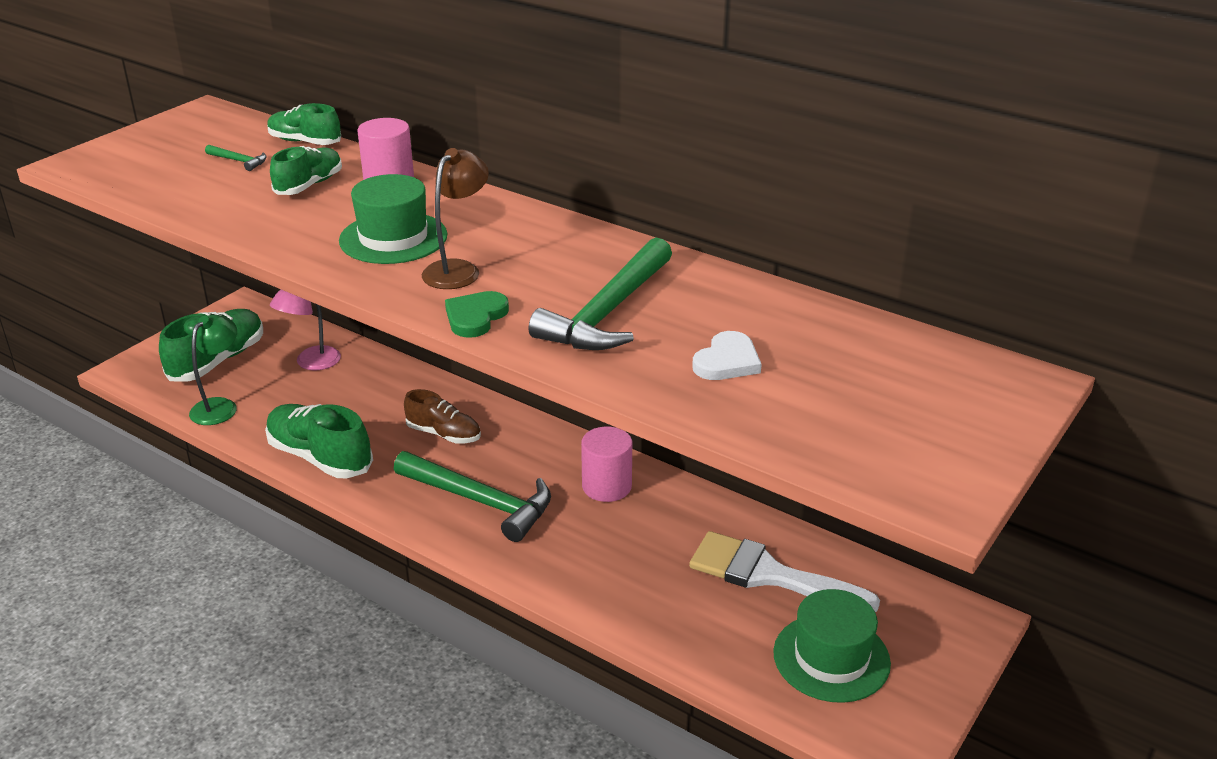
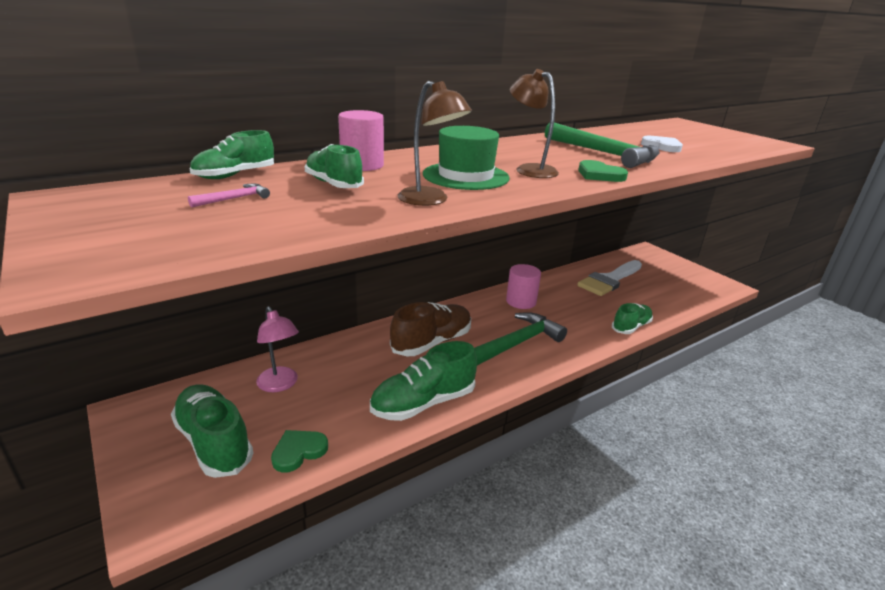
camera: 70 degrees left, 5 degrees down
(220, 406) = (298, 451): green lamp -> green heart
(239, 161) = (234, 199): green hammer -> pink hammer
(290, 236) = (430, 200): none -> brown lamp
(444, 434) = (432, 342): brown shoe -> brown shoe, size x1.56
(606, 612) = (631, 327): none -> green shoe
(831, 658) = (669, 282): green hat -> none

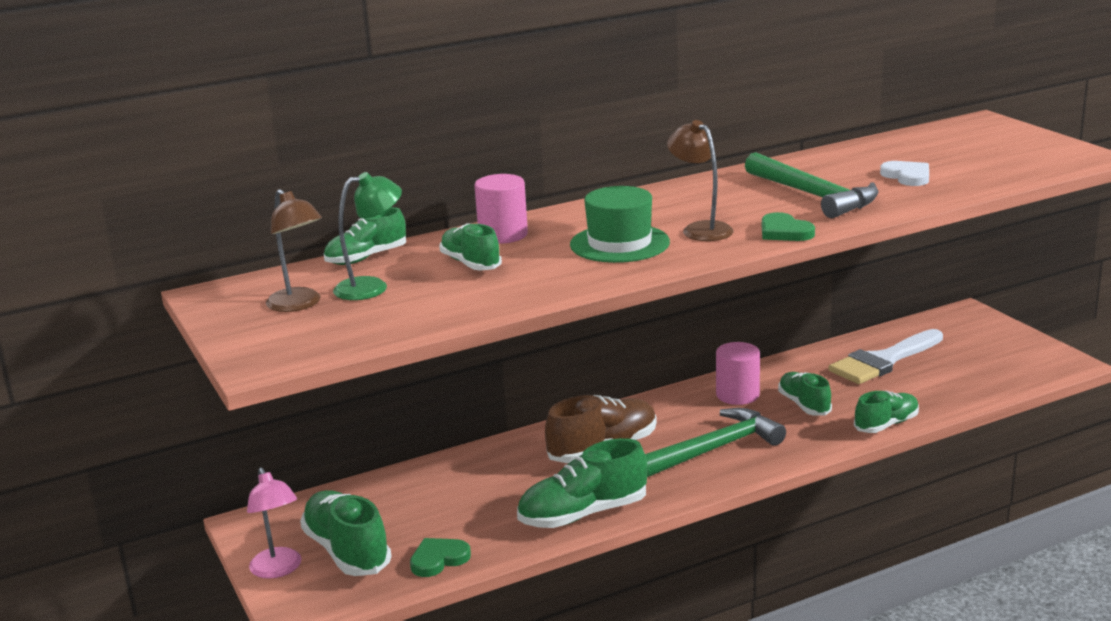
camera: 10 degrees right, 5 degrees down
(234, 199) = (372, 287): pink hammer -> green lamp
(280, 385) = (414, 497): pink lamp -> pink lamp (279, 570)
(430, 200) = (571, 278): brown lamp -> brown lamp (299, 305)
(569, 310) = (804, 405): none -> green shoe

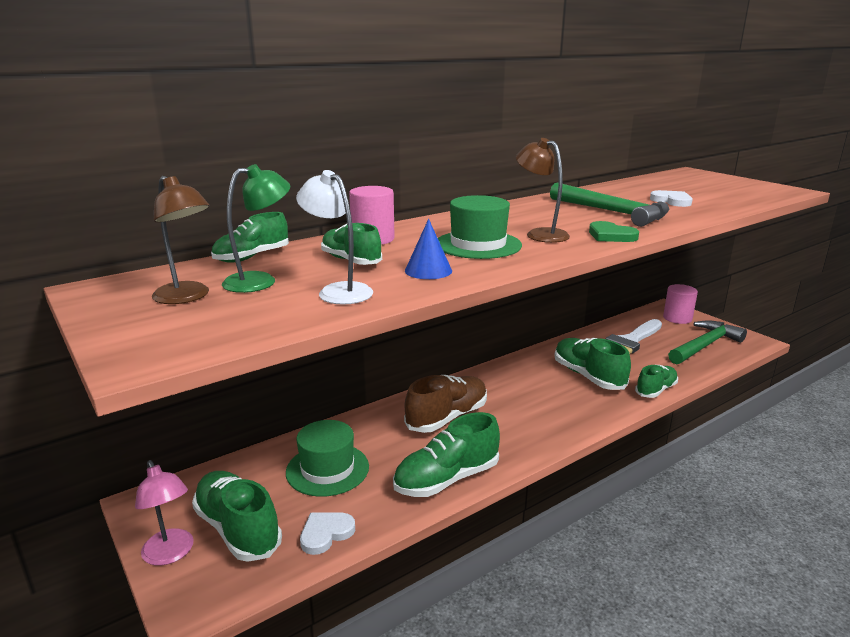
camera: 10 degrees left, 0 degrees up
(438, 559) = (326, 533): green heart -> white heart
(448, 300) = (338, 291): none -> white lamp
(450, 499) = (327, 469): none -> green hat
(549, 277) = (428, 270): none -> blue cone
(714, 449) = (535, 414): green hammer -> green hammer (704, 345)
(737, 395) = (536, 370): pink cylinder -> pink cylinder (677, 318)
(804, 405) = (588, 376): green shoe -> green shoe, size x1.56

